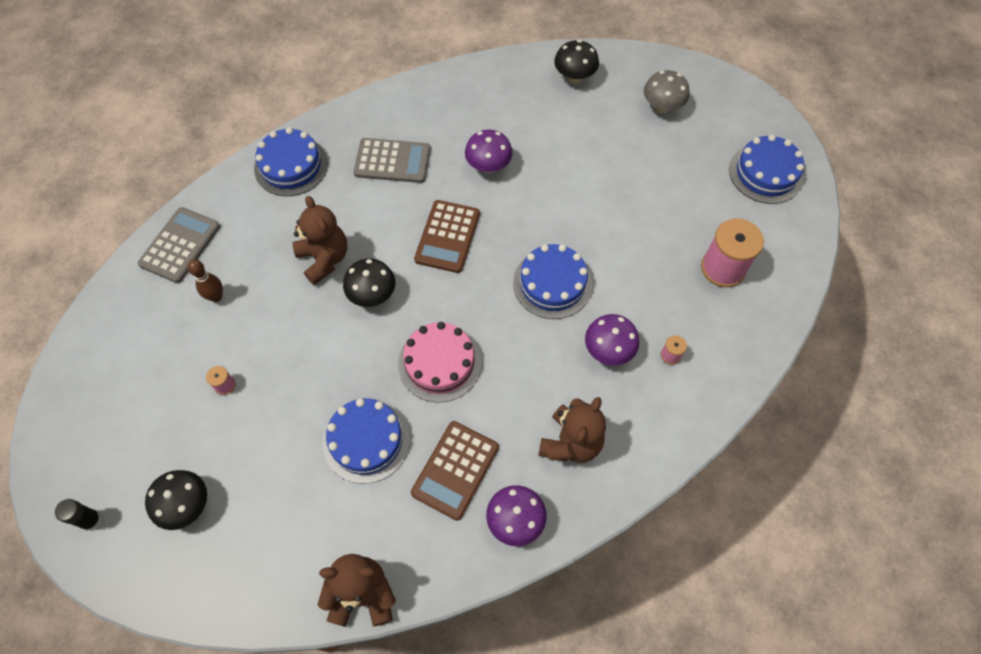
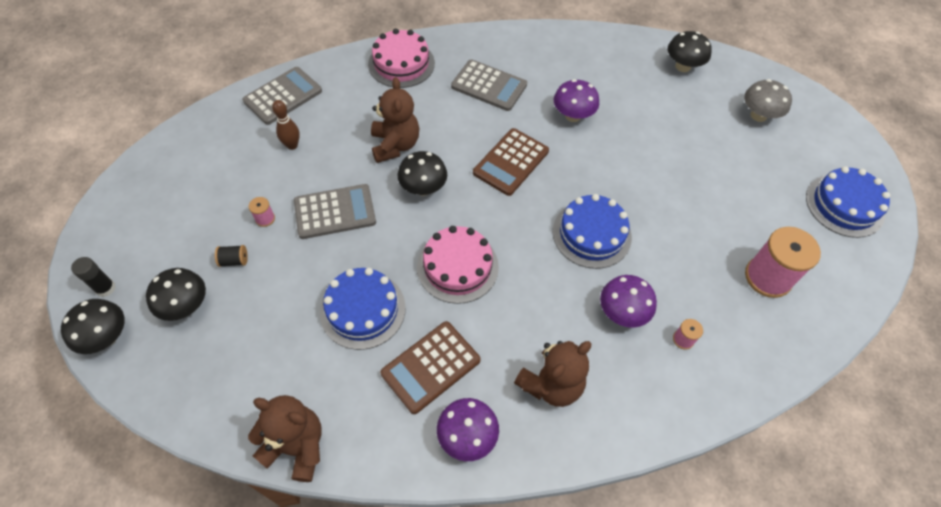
camera: 20 degrees right, 5 degrees down
(119, 568) = (107, 337): none -> black mushroom
(214, 440) = (234, 261): none -> black spool
(291, 166) = (401, 63): blue cake -> pink cake
(294, 352) = (335, 212): none -> grey calculator

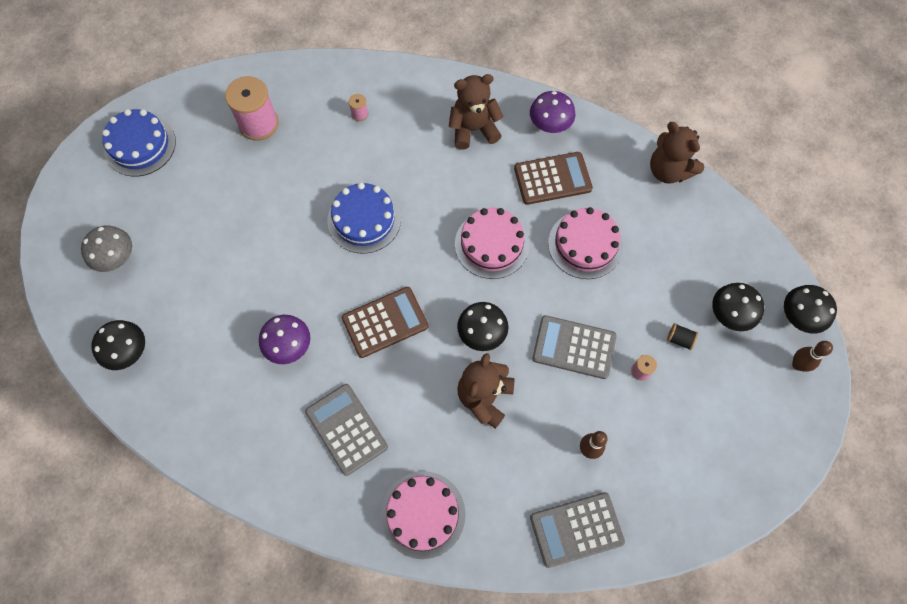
camera: 150 degrees left, 10 degrees up
(105, 288) = (797, 365): black glue stick -> brown bowling pin
(363, 309) = (585, 244): blue cake -> pink cake
(622, 312) = (388, 150): purple mushroom -> none

